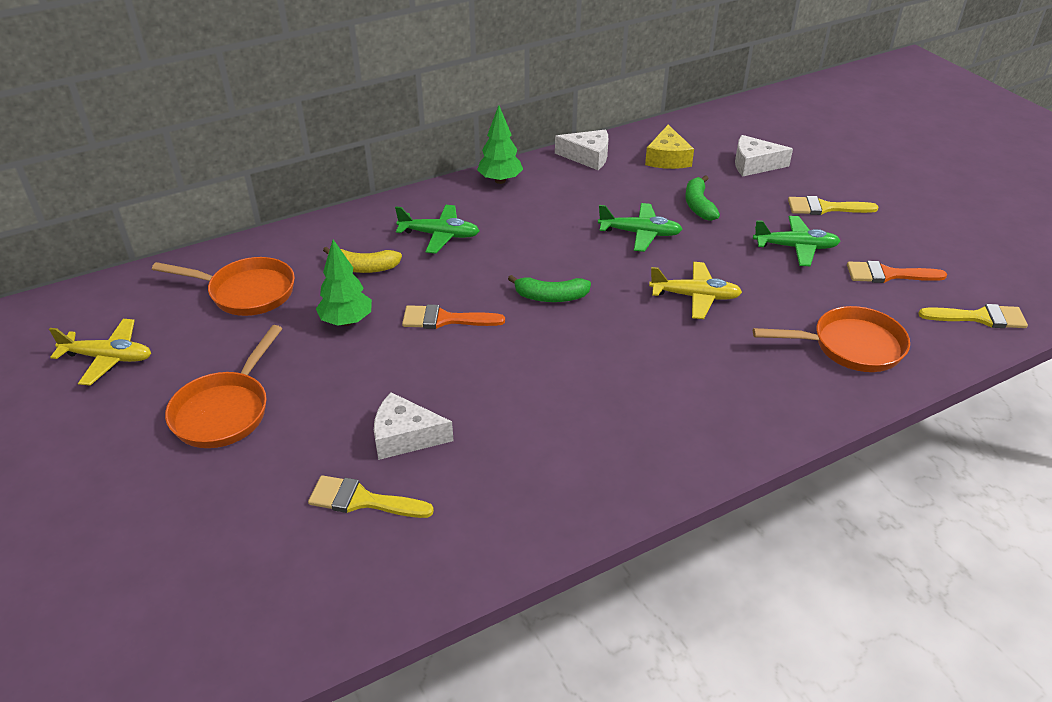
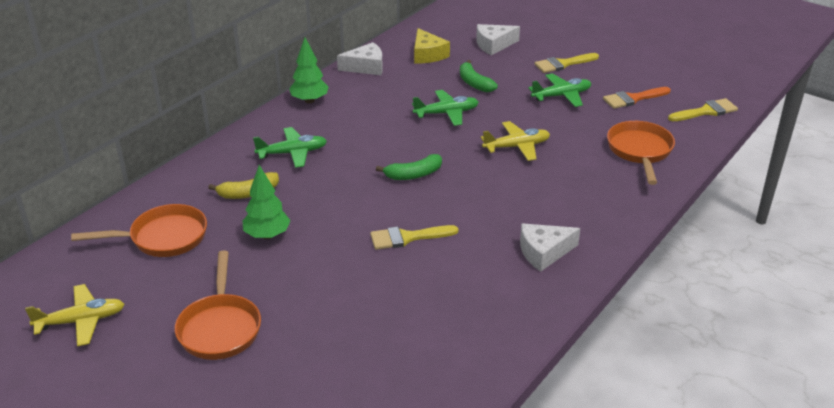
camera: 25 degrees left, 5 degrees down
(362, 500) = (381, 352): yellow brush -> yellow brush (407, 237)
(405, 436) = (379, 300): white cheese -> white cheese (544, 252)
(445, 319) = (345, 212): orange brush -> none
(850, 346) = (640, 151): orange pan -> orange pan turned 60 degrees counterclockwise

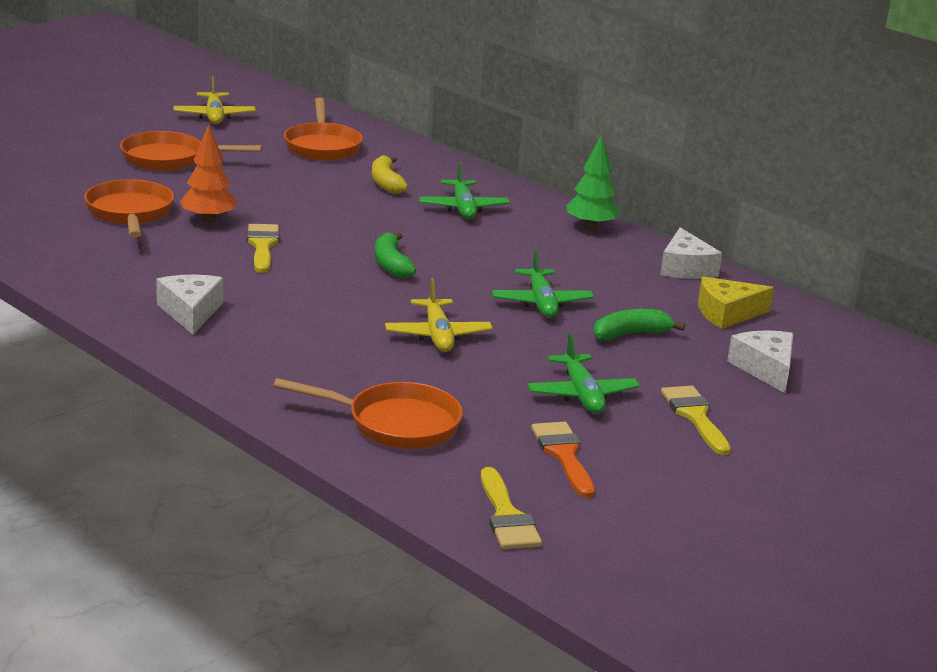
camera: 95 degrees right, 10 degrees down
(267, 235) = (303, 185): green tree -> none
(366, 275) = (208, 220): none -> orange tree
(368, 324) = (130, 213): none -> orange pan

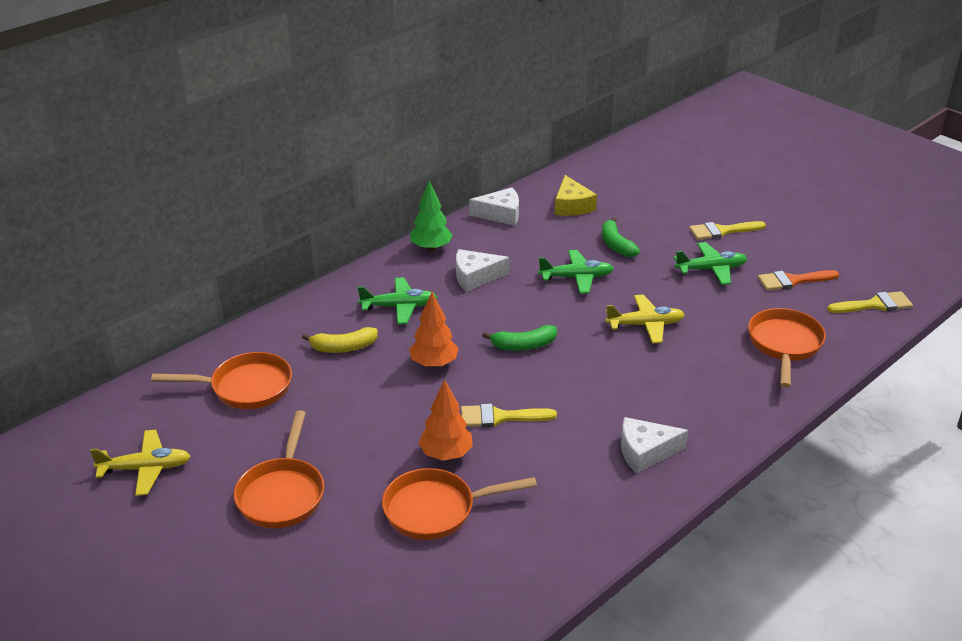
camera: 85 degrees left, 10 degrees up
(358, 220) = (434, 363): none -> orange tree
(765, 369) = (648, 201): white cheese -> white cheese (475, 277)

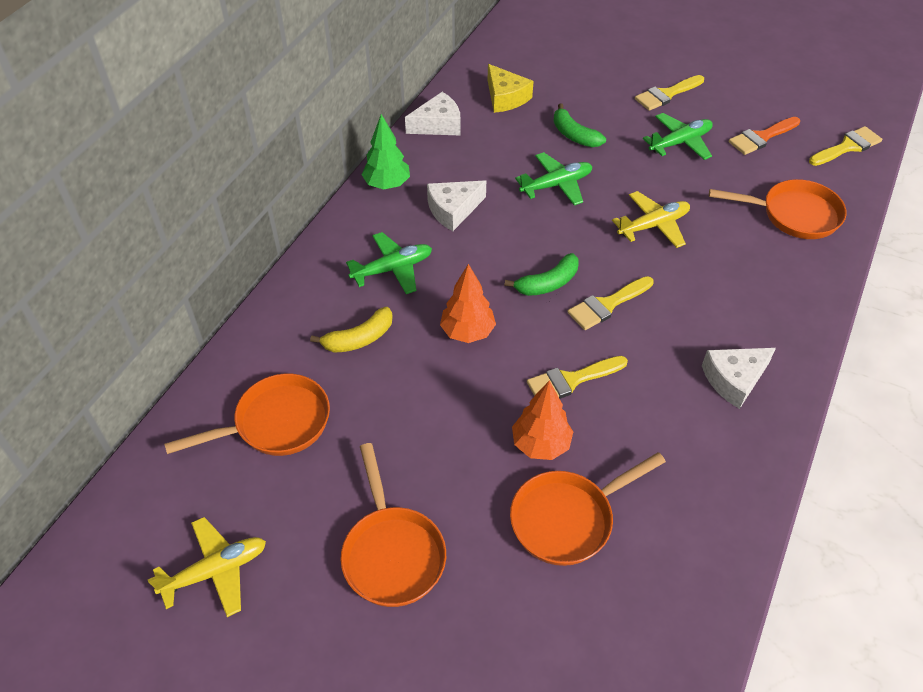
camera: 20 degrees left, 15 degrees up
(565, 372) = (607, 305): none -> yellow brush
(784, 345) = (794, 215): orange pan -> orange pan turned 105 degrees clockwise

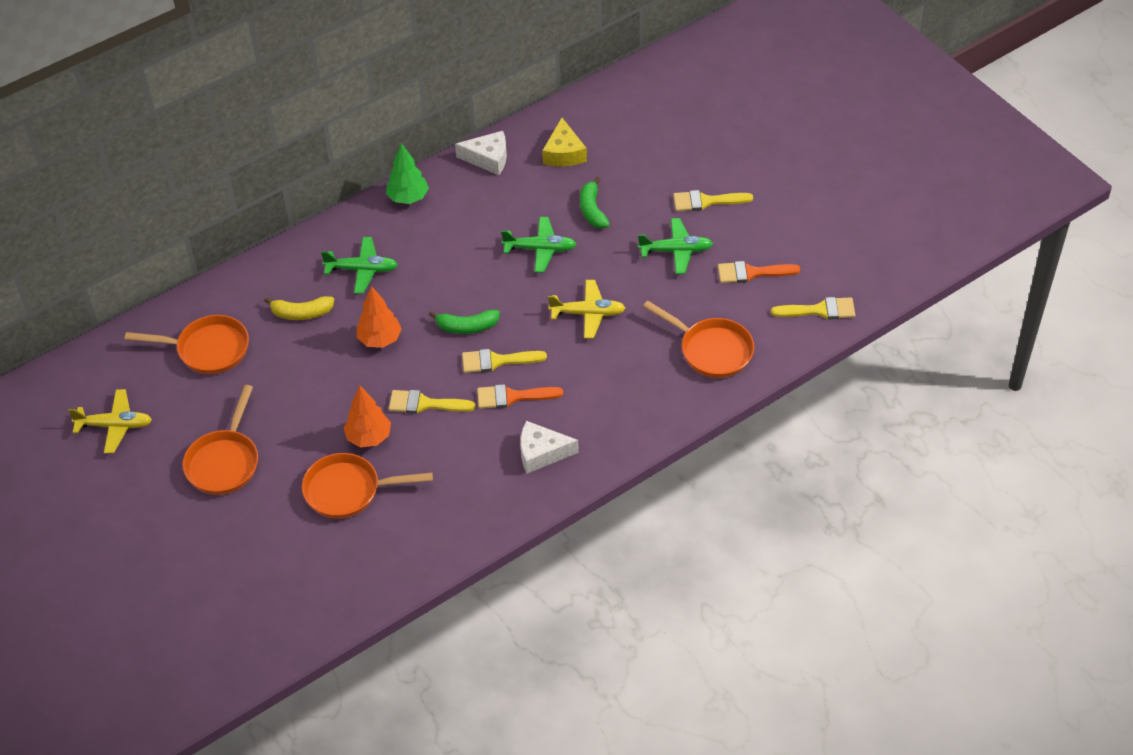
camera: 30 degrees right, 0 degrees up
(453, 210) = (442, 239): white cheese -> none
(654, 334) = (512, 397): none -> orange brush

